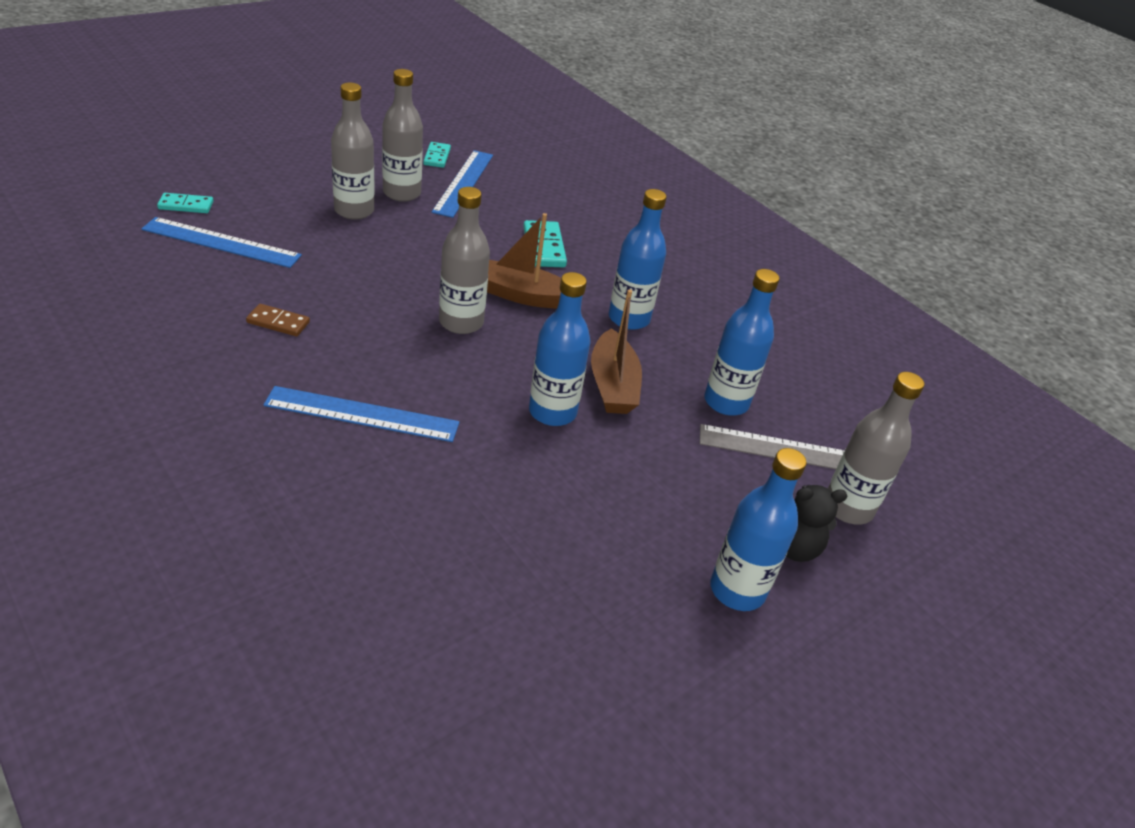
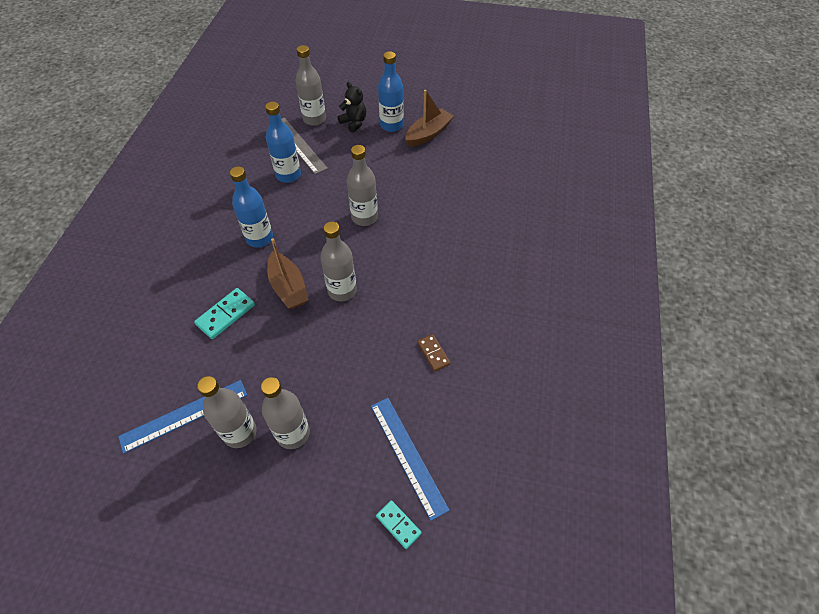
camera: 125 degrees left, 15 degrees up
(362, 414) = (445, 268): blue ruler -> none
(437, 157) = (159, 465): turquoise domino -> none
(552, 412) = (364, 217): blue bottle -> grey bottle
(612, 385) = (321, 212): brown boat -> brown boat (428, 134)

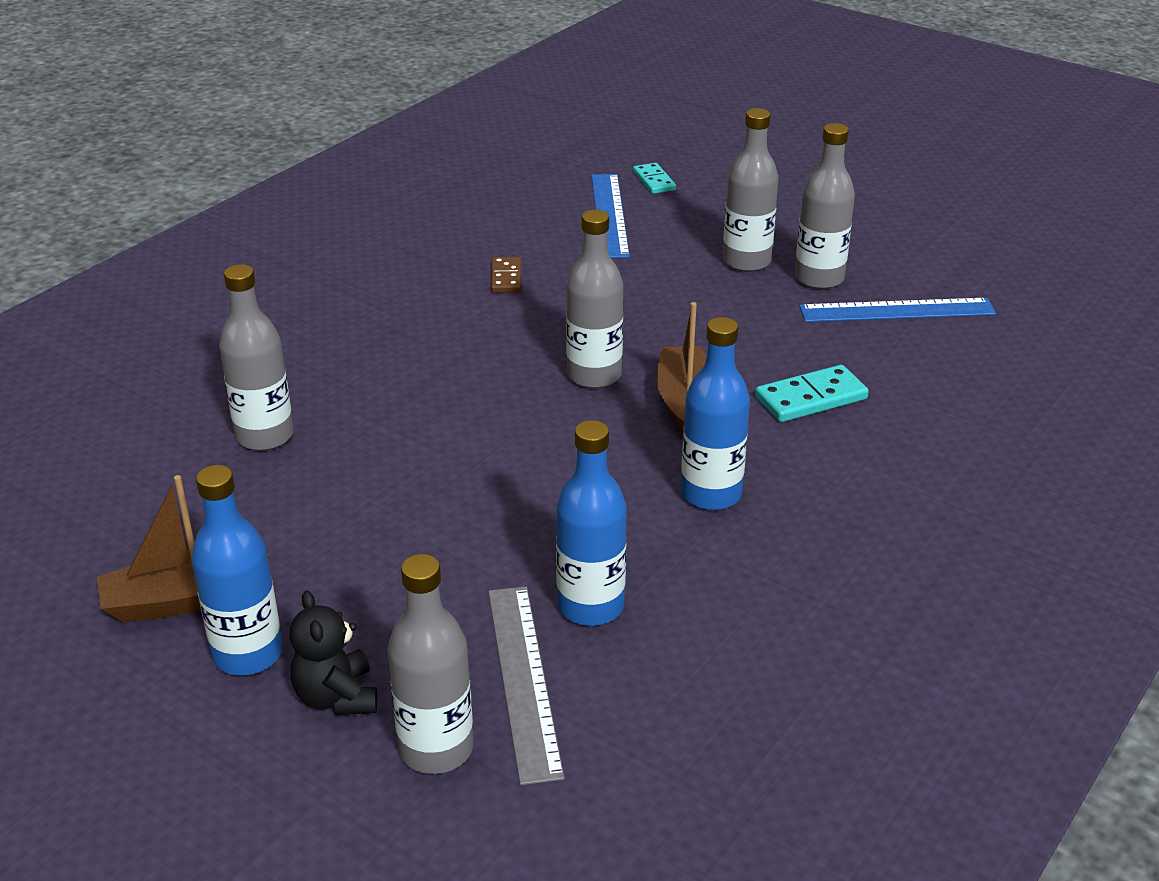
camera: 155 degrees left, 20 degrees down
(364, 217) = (477, 469): grey bottle -> grey bottle (265, 436)

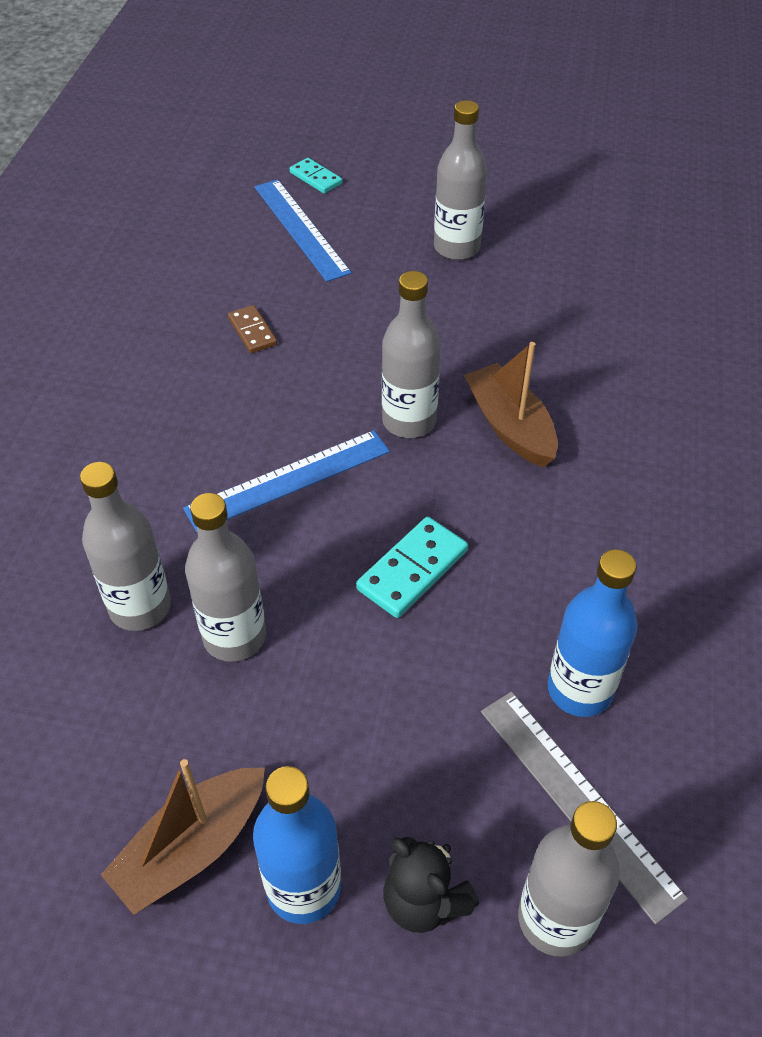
camera: 25 degrees left, 15 degrees up
(711, 494) = (597, 521): blue bottle -> none
(811, 398) = (608, 383): turquoise domino -> turquoise domino (412, 570)
(819, 278) = (529, 248): grey bottle -> grey bottle (234, 636)
(897, 310) = (614, 264): blue ruler -> blue ruler (288, 480)

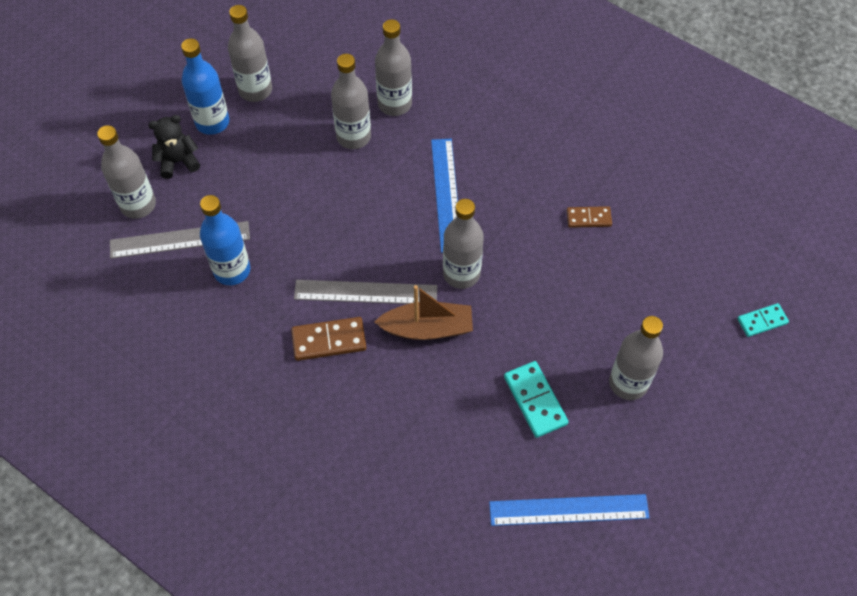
camera: 115 degrees right, 10 degrees up
(192, 848) = (255, 90): brown boat -> grey bottle
(301, 229) = (695, 286): blue ruler -> blue ruler (568, 510)
(412, 570) = (349, 228): turquoise domino -> turquoise domino (535, 400)
(503, 508) = (365, 292): none -> grey ruler
(601, 518) = (329, 340): none -> brown domino

